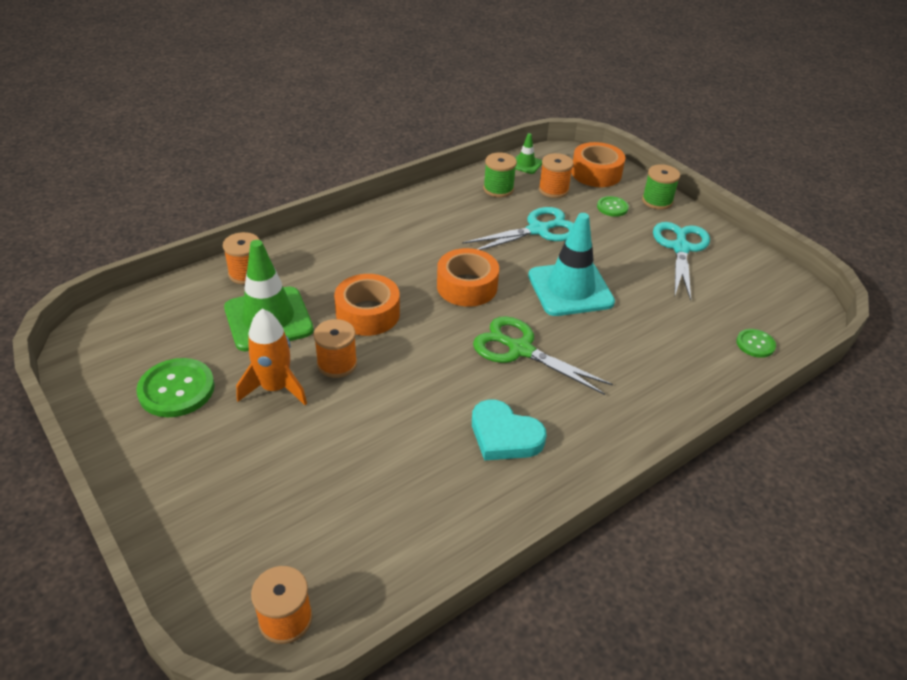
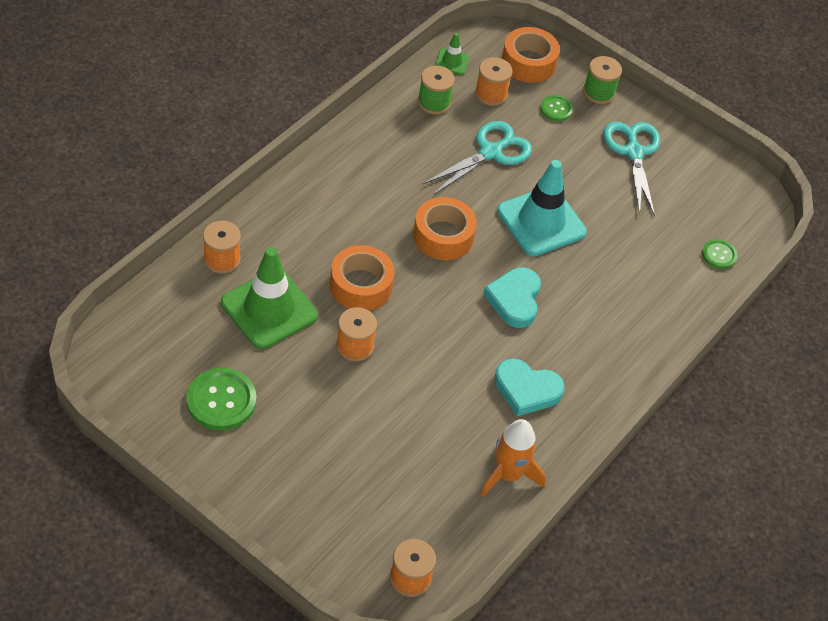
camera: 20 degrees left, 10 degrees up
(275, 388) = (310, 382): orange rocket -> orange rocket (508, 475)
(520, 349) = (514, 299): green scissors -> turquoise heart

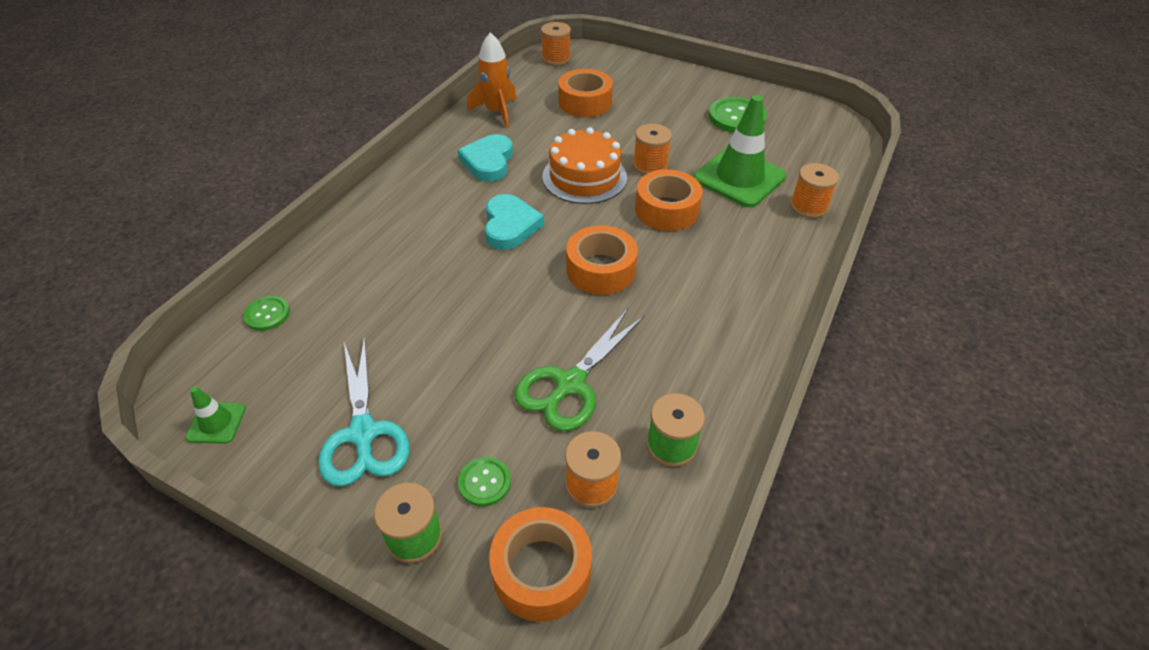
camera: 175 degrees right, 5 degrees down
(395, 469) = (585, 102): none -> orange tape
(429, 345) = (584, 177): none -> orange cake
(452, 61) = (670, 535): green traffic cone -> green traffic cone (216, 423)
(490, 152) = (570, 384): turquoise scissors -> green scissors
(526, 390) = (488, 161): turquoise heart -> turquoise heart turned 90 degrees counterclockwise
(541, 222) = (490, 308): turquoise traffic cone -> none

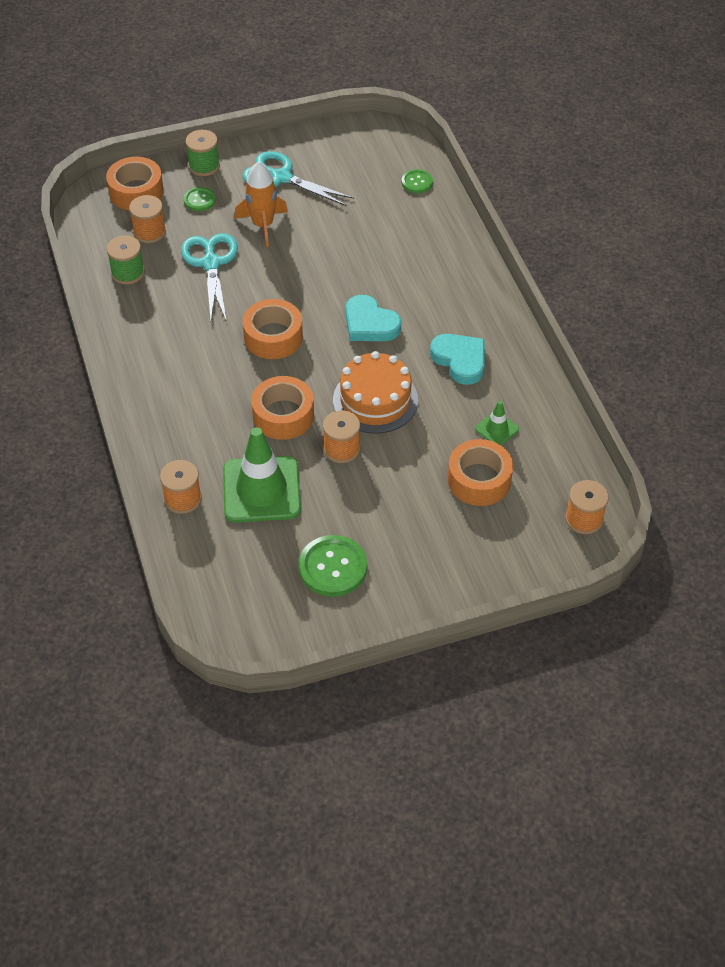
camera: 135 degrees right, 5 degrees up
(216, 423) = (353, 136): green traffic cone -> green traffic cone (496, 429)
(496, 112) = (530, 411): orange rocket -> orange rocket (263, 225)
(570, 384) = (211, 263): green scissors -> turquoise scissors

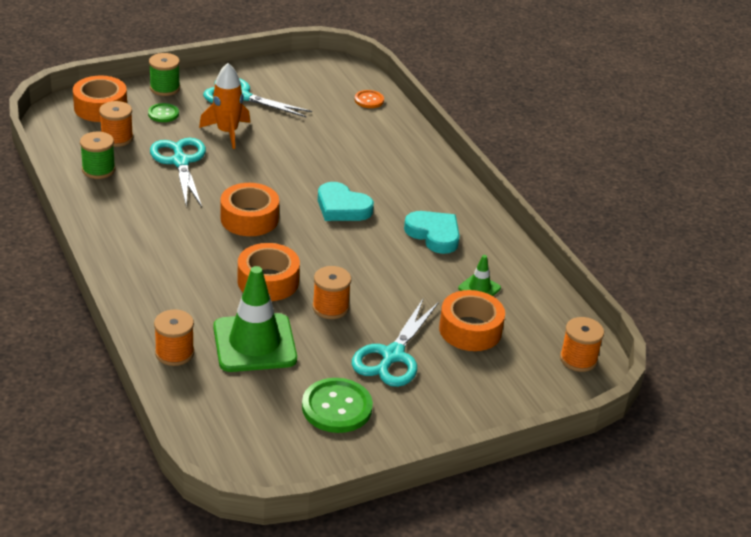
camera: 10 degrees left, 15 degrees down
(375, 400) = (357, 267): orange cake -> none
(396, 508) = (392, 356): none -> turquoise scissors
(417, 182) = (369, 100): green button -> orange button

